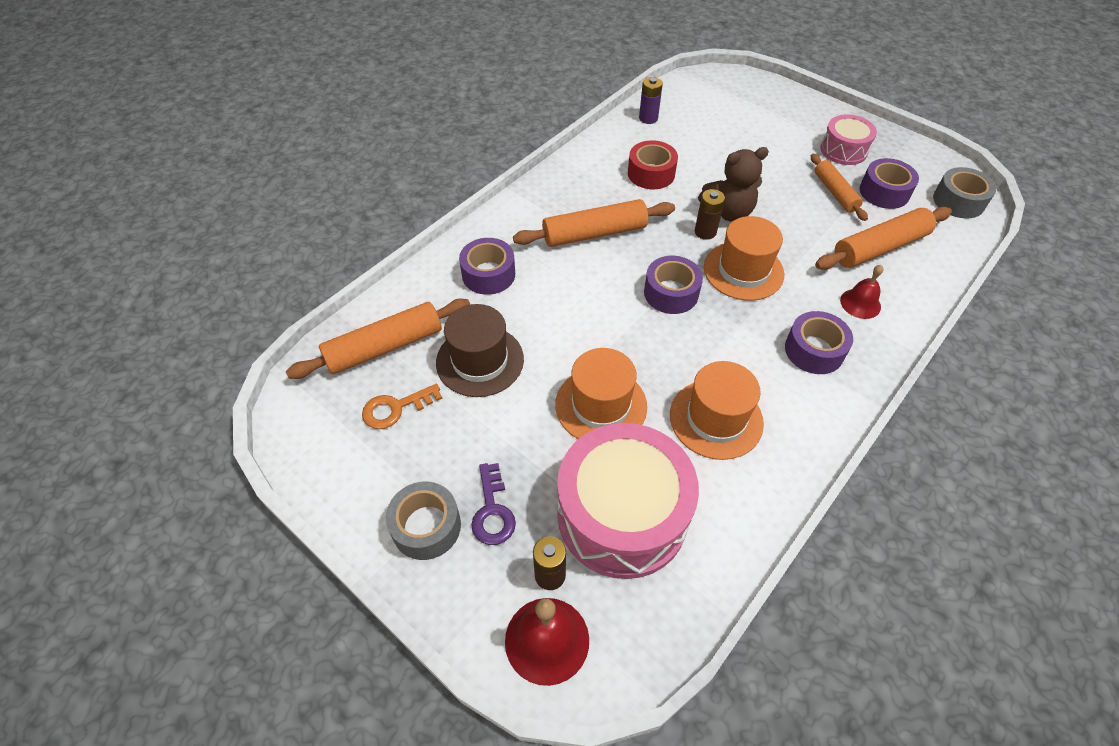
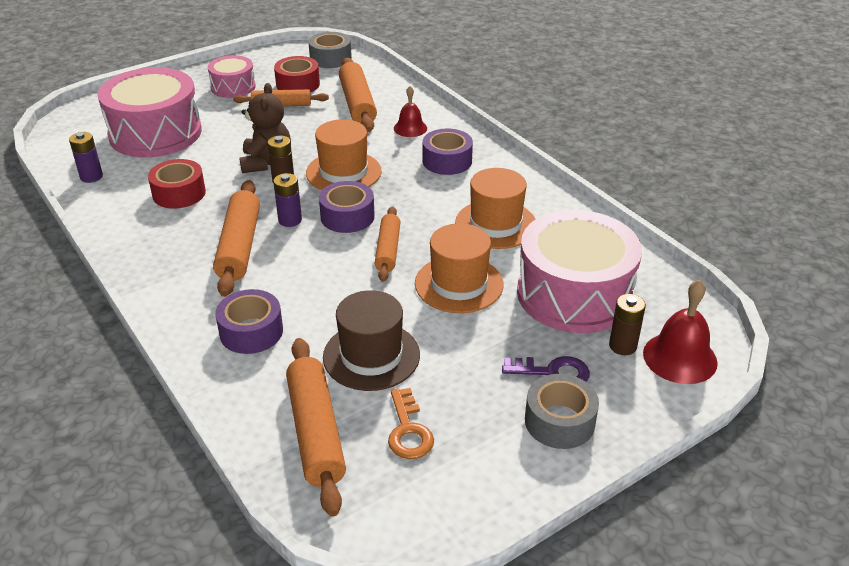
camera: 75 degrees left, 15 degrees down
(632, 337) = (388, 250): none -> orange rolling pin
(646, 254) = (290, 220): none -> purple battery
(732, 129) = (155, 133): none -> pink drum
(884, 192) = (298, 84): purple tape -> red tape

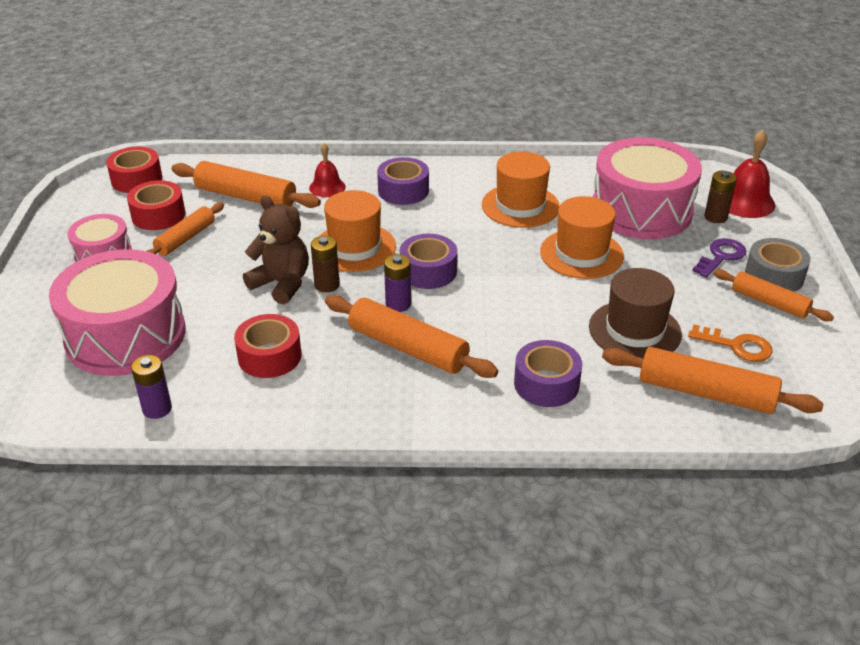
camera: 55 degrees left, 0 degrees up
(330, 58) = (136, 179): grey tape -> red tape
(388, 250) = (501, 269): orange rolling pin -> orange rolling pin (769, 302)

